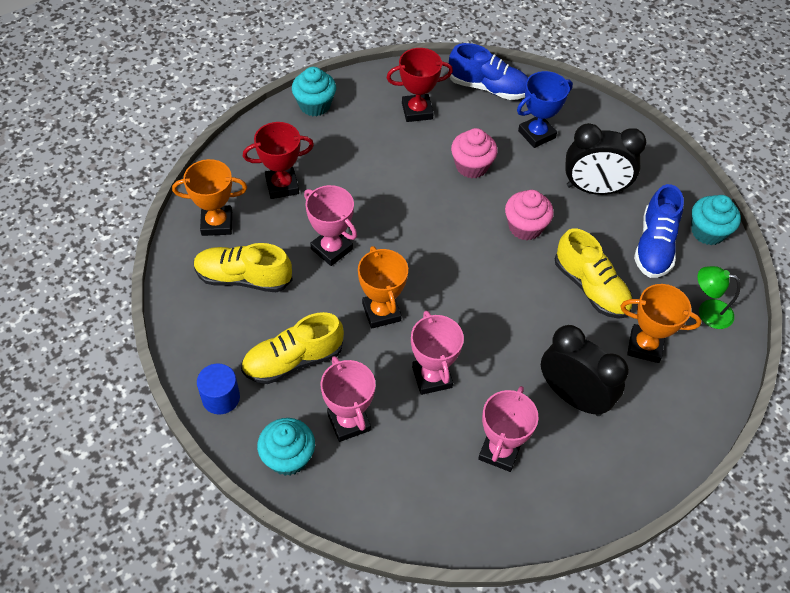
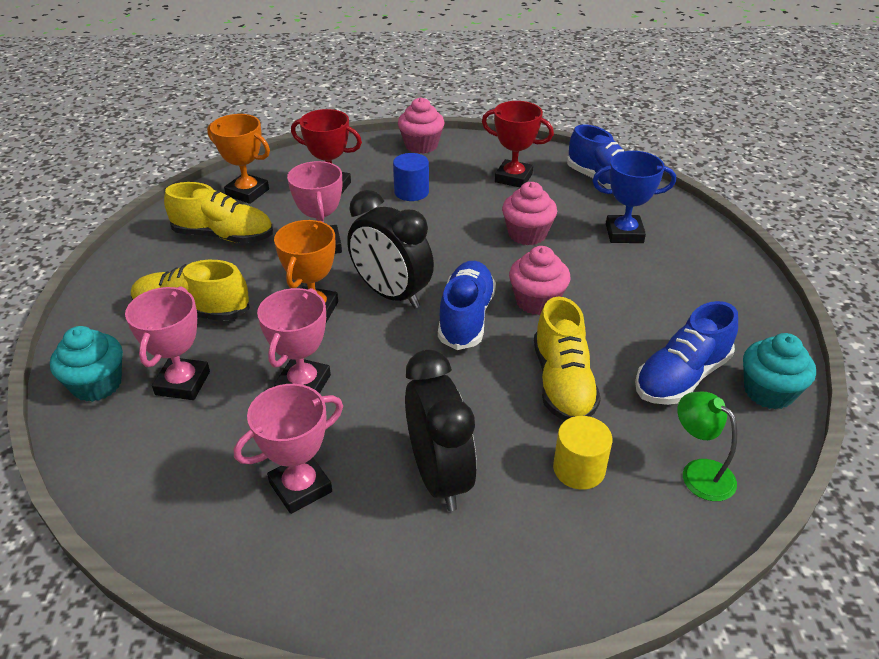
camera: 35 degrees right, 15 degrees down
(221, 398) = (101, 311): blue cylinder -> blue cylinder (411, 192)
(243, 278) = (224, 236): yellow shoe -> yellow shoe turned 150 degrees clockwise
(314, 105) = (421, 145): turquoise cupcake -> pink cupcake
(490, 265) = (466, 317): none -> blue shoe
(594, 189) = (650, 299): black clock -> black clock (391, 294)
(645, 346) = (579, 469): orange trophy -> yellow cylinder

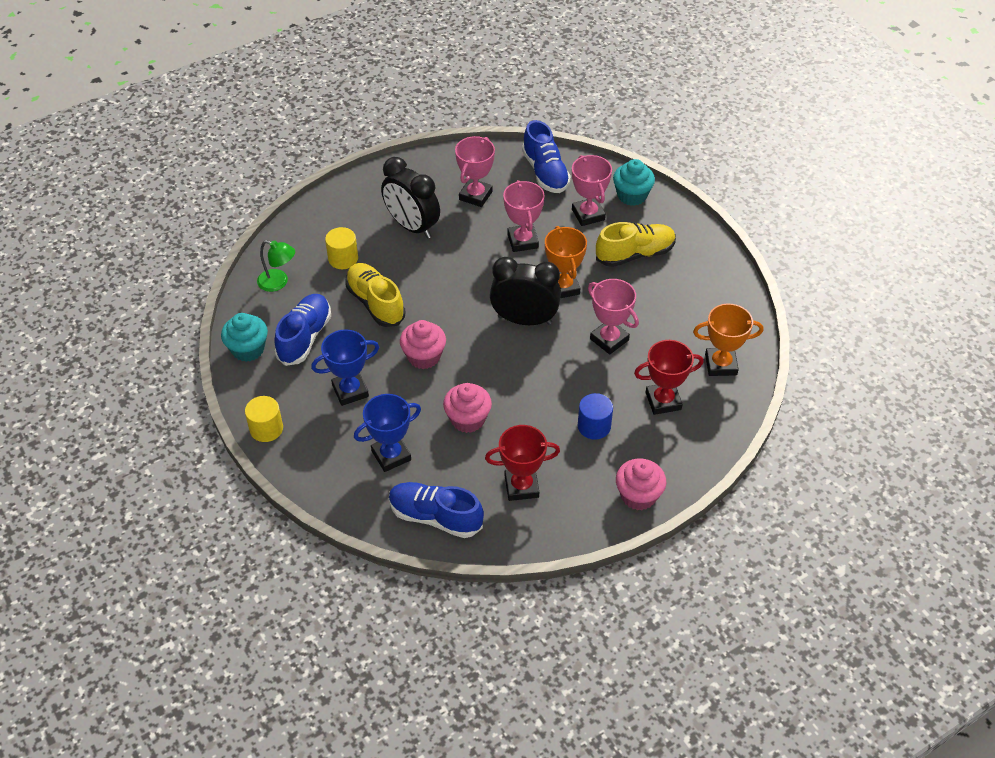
camera: 150 degrees right, 10 degrees up
(224, 236) = (686, 316): yellow shoe -> none
(466, 317) = (462, 323): blue shoe -> blue shoe (545, 172)
(643, 299) = (350, 391): none -> blue trophy
(759, 298) = (266, 429): none -> yellow cylinder

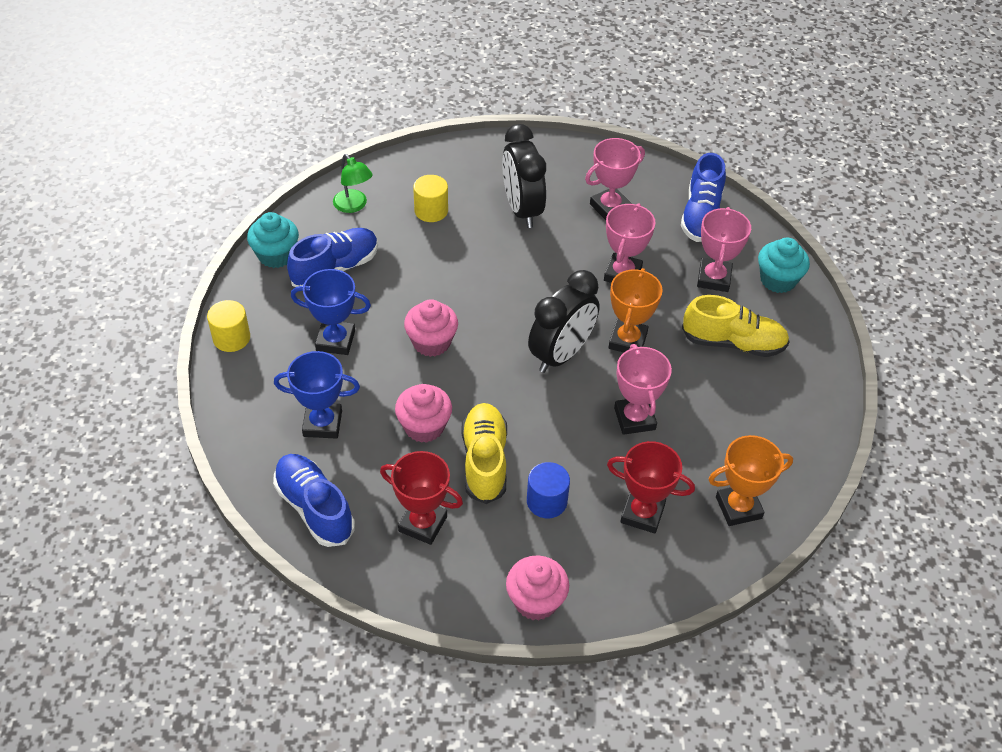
camera: 30 degrees right, 0 degrees up
(375, 303) = (427, 267): yellow shoe -> yellow shoe (484, 461)
(524, 320) = (561, 355): black clock -> black clock turned 90 degrees clockwise
(720, 364) = (738, 507): orange trophy -> orange trophy turned 45 degrees counterclockwise

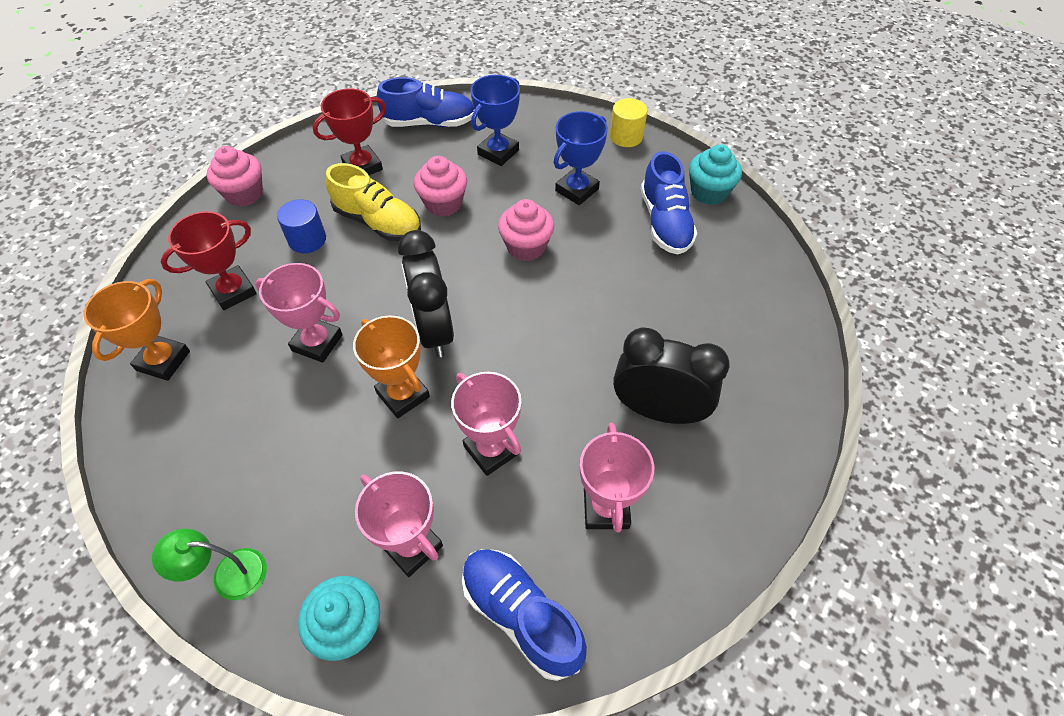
camera: 125 degrees right, 5 degrees up
(354, 206) = (748, 269): green lamp -> green lamp (228, 574)
(431, 210) = (705, 327): yellow cylinder -> none
(733, 343) = (314, 494): yellow shoe -> none

